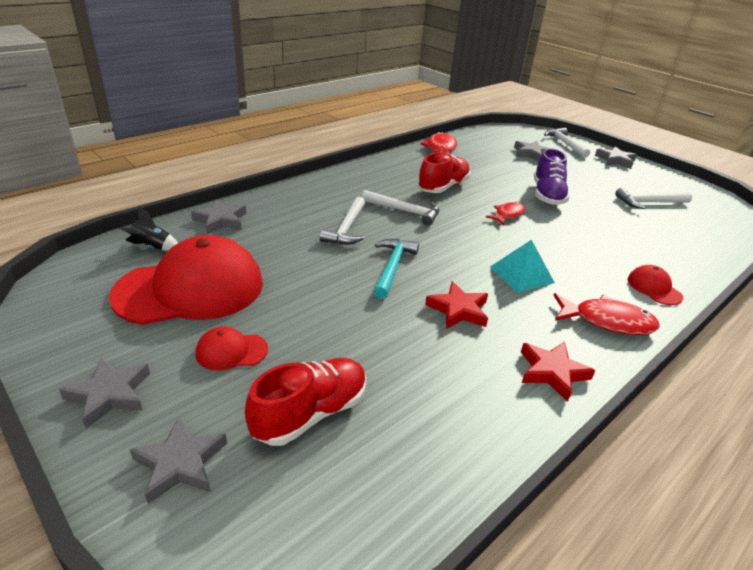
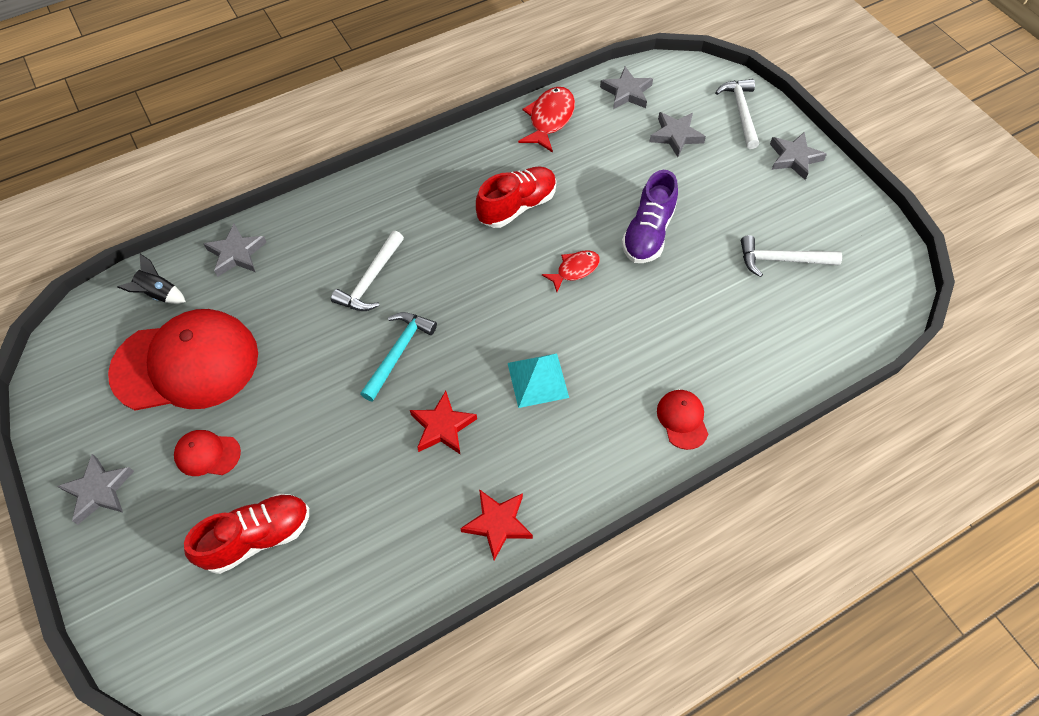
camera: 15 degrees right, 25 degrees up
(180, 463) = (144, 571): grey star -> grey star (626, 92)
(405, 211) = (450, 253): white hammer -> none
(607, 321) = (595, 464): red fish -> none

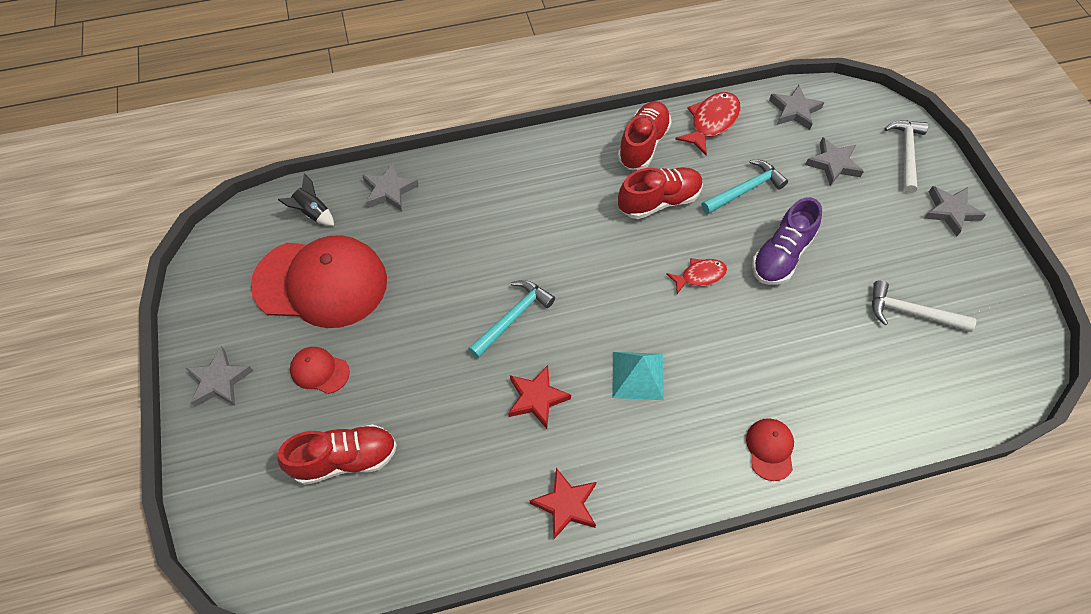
camera: 15 degrees right, 0 degrees up
(370, 280) = (504, 242): white hammer -> none
(487, 154) = (643, 144): none -> red shoe
(598, 177) = (745, 190): none -> turquoise hammer

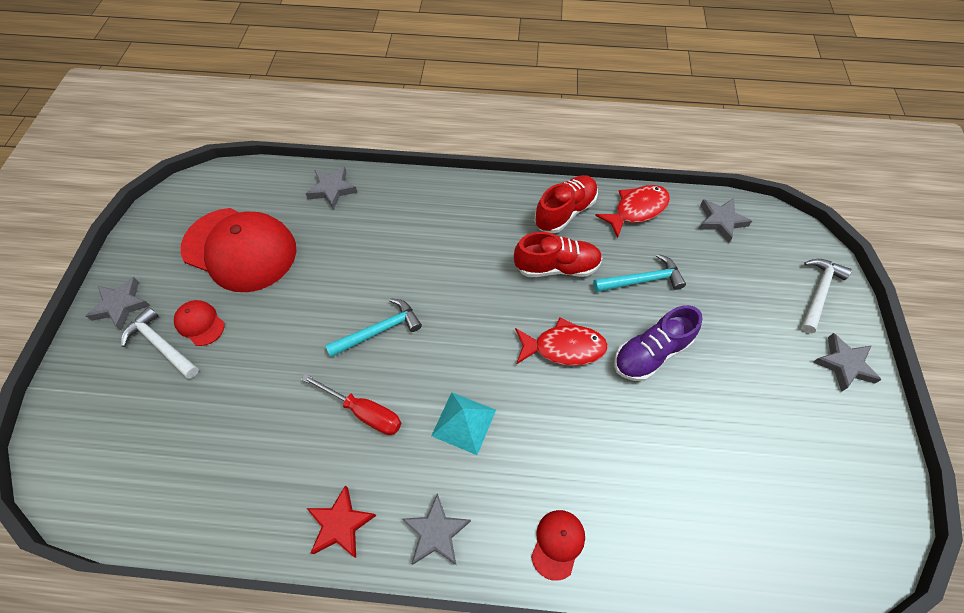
camera: 20 degrees right, 0 degrees up
(313, 213) = (264, 190): black rocket -> none
(345, 459) = (179, 408): red shoe -> none
(536, 398) = (364, 412): red star -> red screwdriver
(700, 276) = (564, 347): red fish -> red fish, size x1.55
(833, 164) = (739, 281): grey star -> grey star (436, 532)
(911, 312) = (762, 454): white hammer -> white hammer (161, 344)

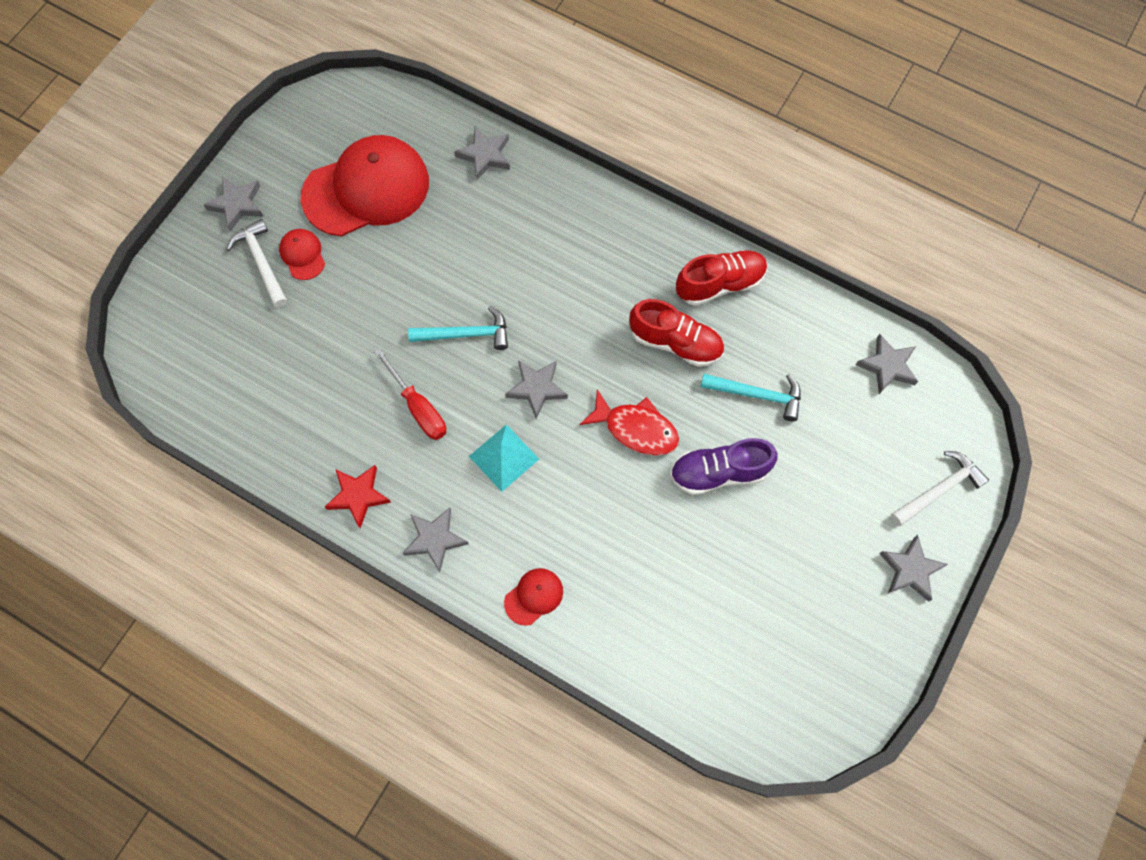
camera: 25 degrees right, 10 degrees up
(240, 249) = (366, 189): red cap -> red cap turned 75 degrees counterclockwise
(463, 350) = (537, 388): none -> grey star
(637, 210) = (801, 314): red fish -> none

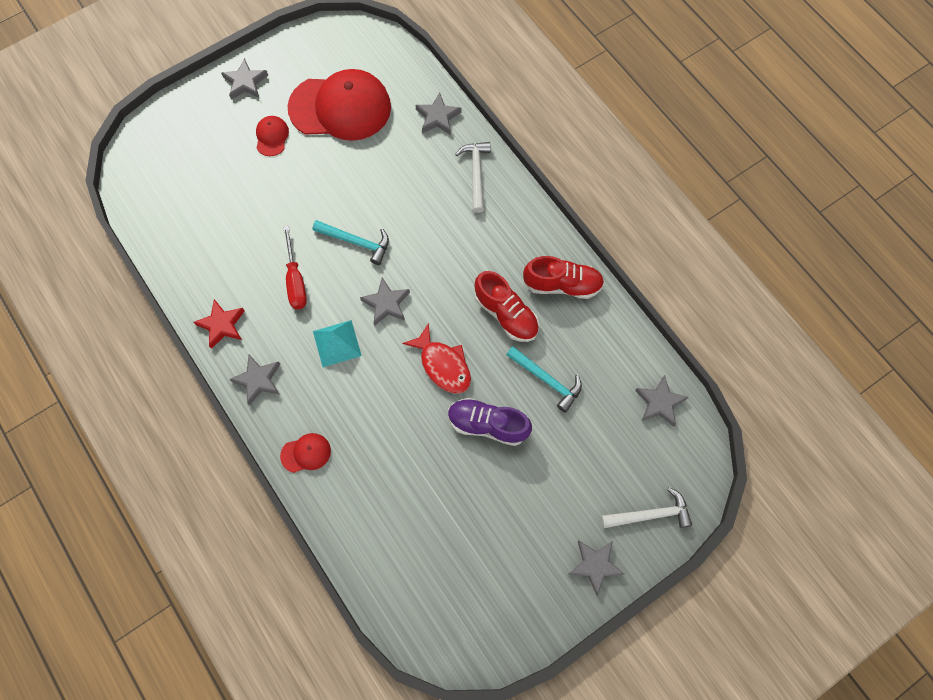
camera: 25 degrees right, 0 degrees up
(261, 262) = (241, 130): white hammer -> white hammer (476, 173)

